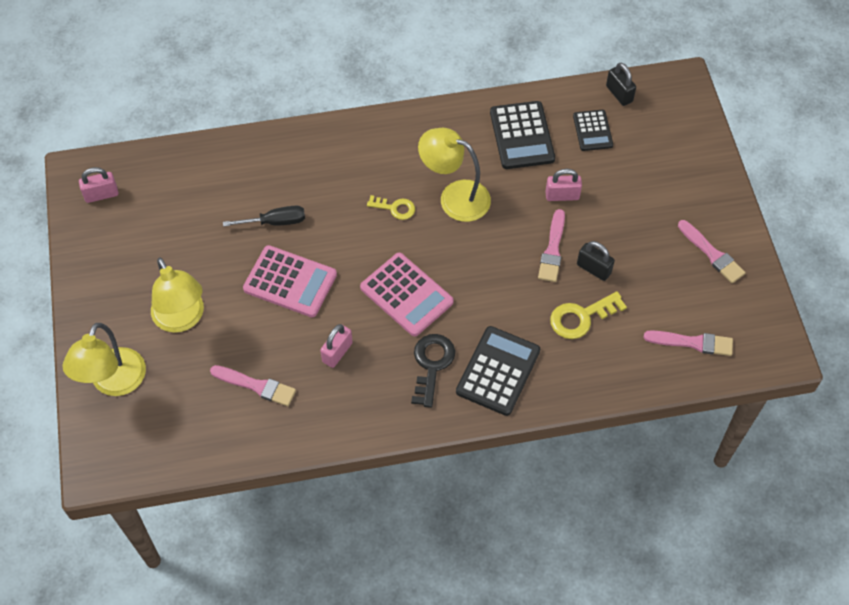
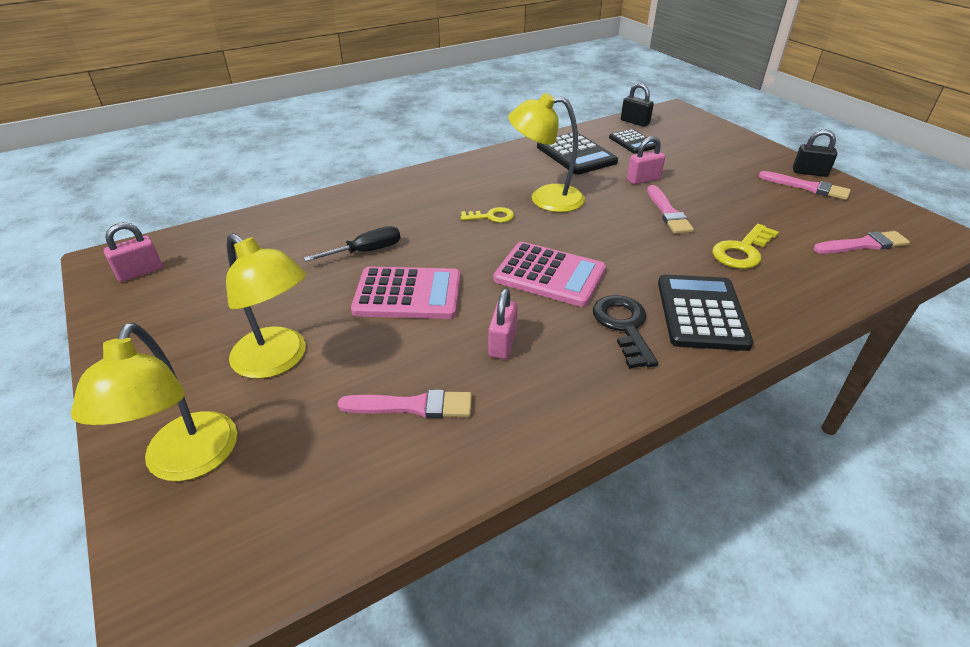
camera: 20 degrees left, 20 degrees down
(593, 269) = (718, 217): black padlock -> black padlock (809, 173)

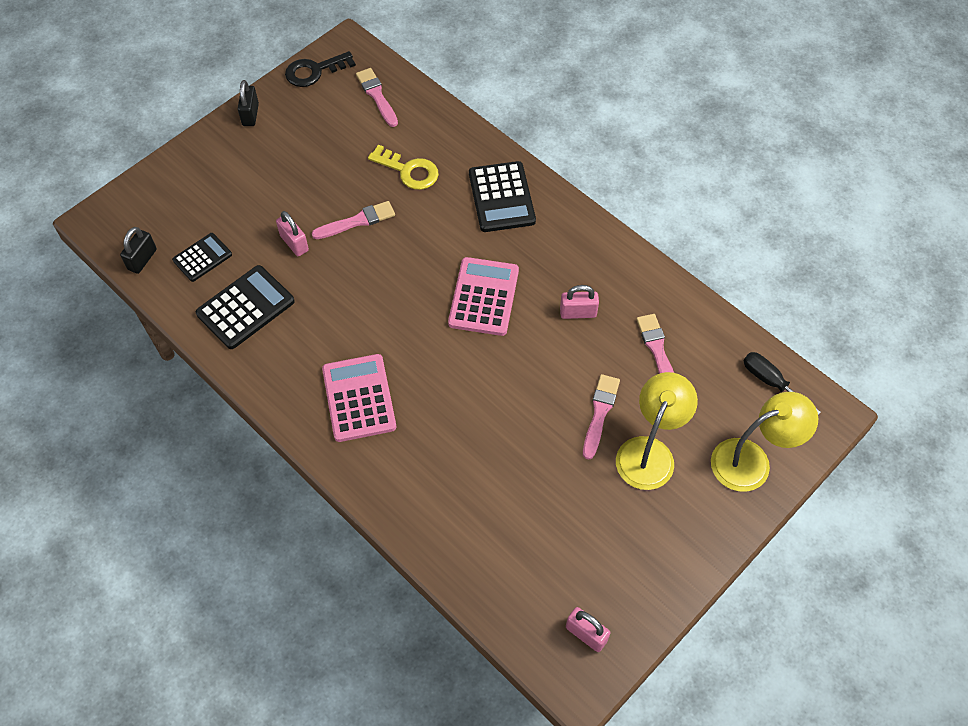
camera: 105 degrees left, 20 degrees up
(366, 251) = (492, 447): black screwdriver -> black screwdriver (771, 382)
(408, 294) = (543, 392): pink calculator -> pink calculator (359, 398)
(492, 217) = (401, 359): yellow key -> none
(545, 199) = (354, 320): yellow lamp -> none
(623, 326) = (533, 242): black key -> black key (314, 71)
(701, 313) = (501, 197): black calculator -> black calculator turned 90 degrees counterclockwise
(807, 187) = (282, 119): pink brush -> pink brush (600, 413)

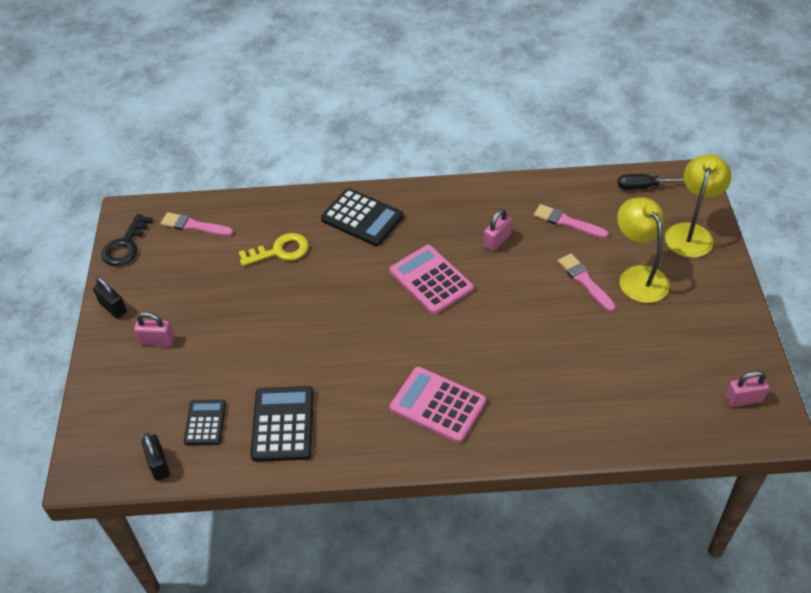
camera: 45 degrees left, 10 degrees down
(294, 243) = (261, 356): pink padlock -> pink padlock (157, 341)
(357, 221) = (287, 307): pink brush -> none

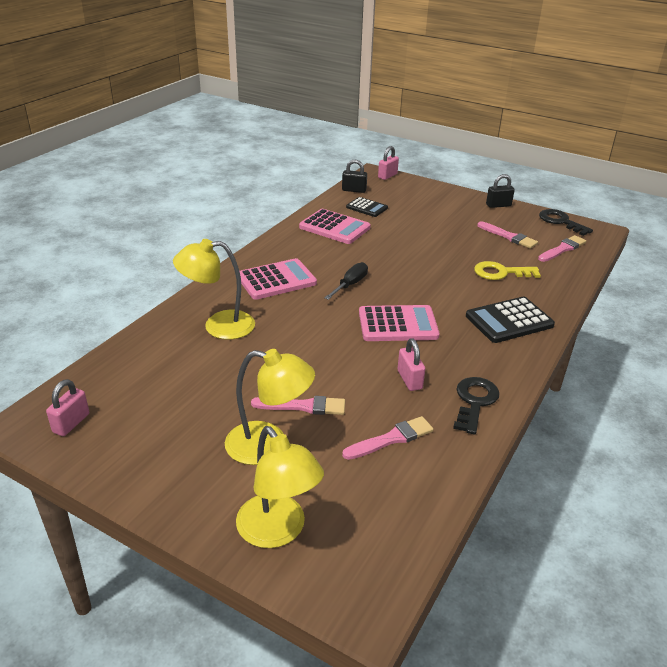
camera: 120 degrees right, 15 degrees down
(157, 341) = (452, 210): pink padlock -> pink padlock (387, 176)
(194, 272) = (508, 236): none -> pink brush
(280, 251) = (500, 273): yellow key -> yellow key turned 75 degrees clockwise
(283, 424) = (334, 227): black calculator -> pink calculator
(487, 199) = (474, 401): none -> black key
(549, 397) = (218, 326): none -> yellow lamp
(644, 187) = (390, 541): black screwdriver -> black screwdriver (350, 285)

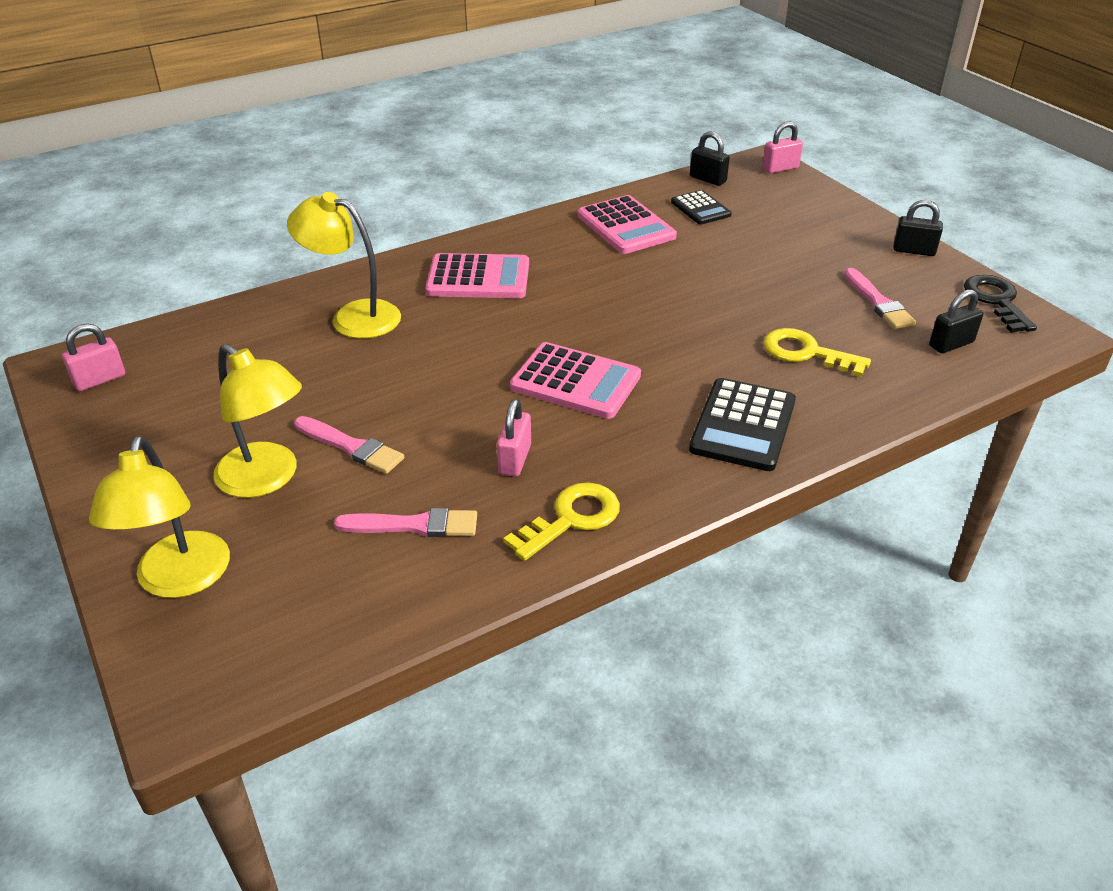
camera: 30 degrees right, 5 degrees up
(350, 285) = (567, 310): black screwdriver -> none
(474, 401) = (572, 518): black key -> yellow key
(509, 321) = (743, 425): black calculator -> black calculator turned 75 degrees counterclockwise
(562, 249) = (951, 344): pink brush -> black padlock

